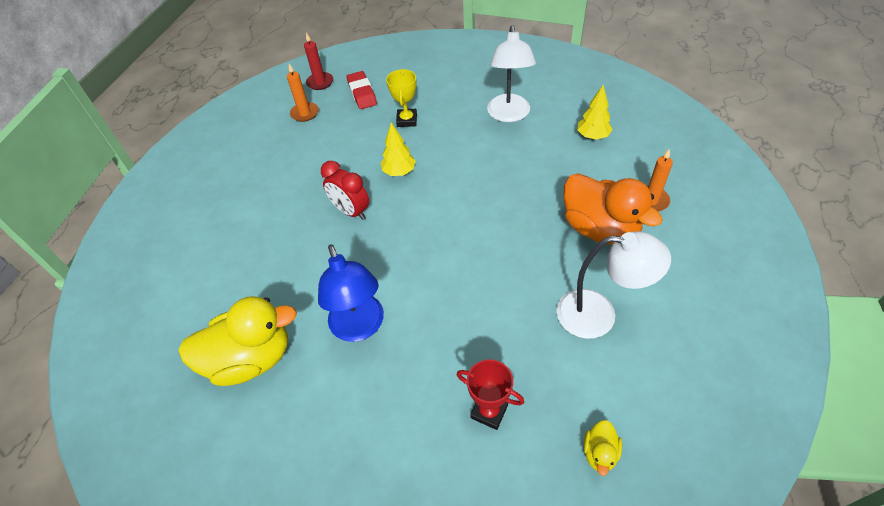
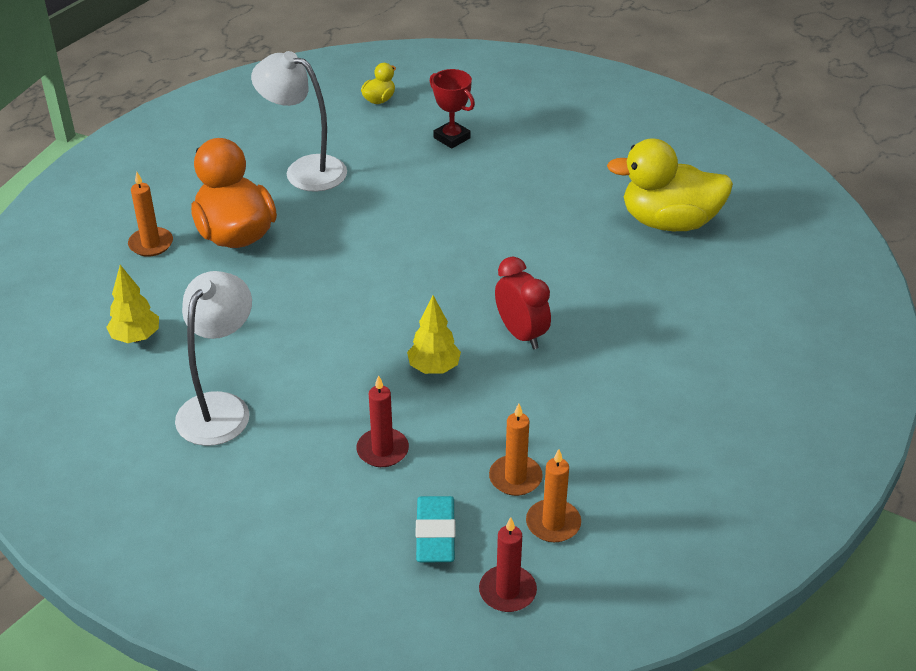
camera: 165 degrees left, 10 degrees down
(330, 127) = (515, 478): none -> orange candle
(360, 327) = (548, 218): blue lamp -> none
(362, 93) = (435, 534): red eraser -> turquoise eraser
(407, 120) = (382, 450): yellow trophy -> red candle

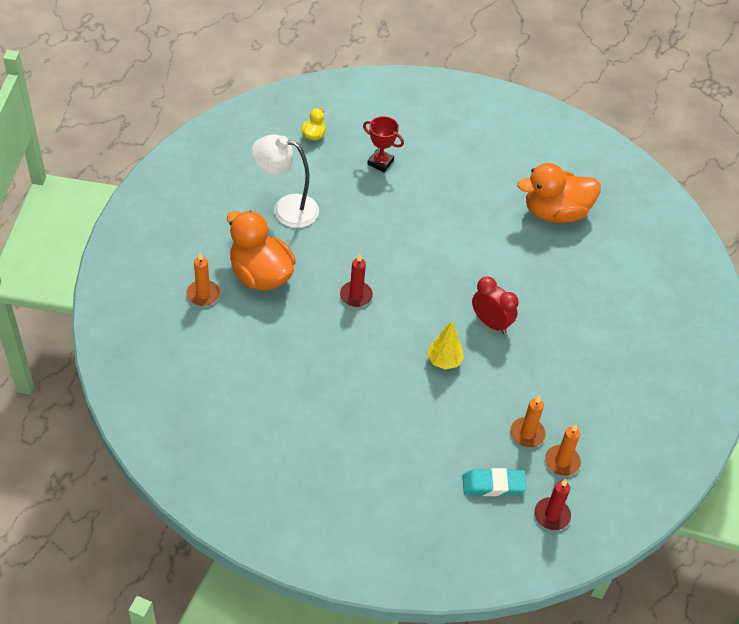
camera: 20 degrees left, 10 degrees up
(136, 337) = (230, 375): yellow tree -> none
(220, 407) = (314, 420): white lamp -> none
(382, 450) = (435, 431): red candle -> red candle (356, 295)
(435, 534) = (493, 485): turquoise eraser -> turquoise eraser turned 75 degrees counterclockwise
(669, 222) = (555, 212): yellow duck -> orange duck

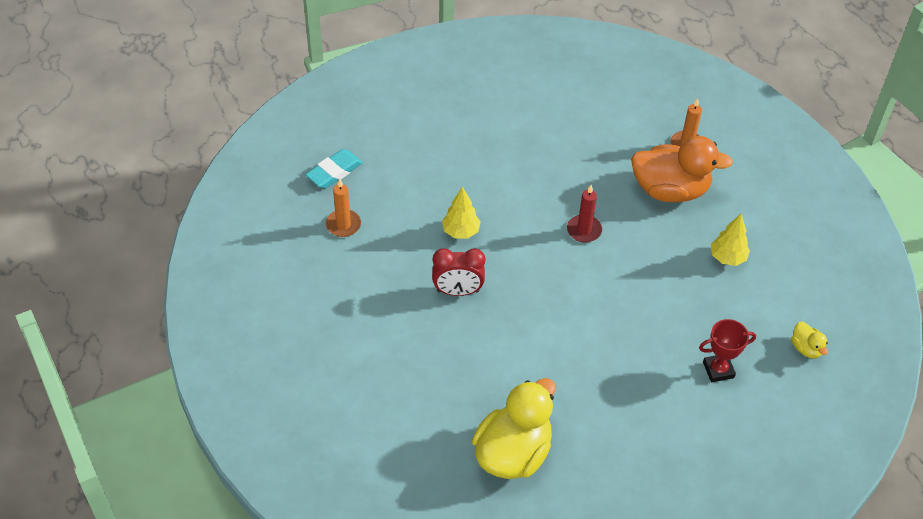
camera: 140 degrees right, 0 degrees up
(286, 209) = (727, 258): white lamp -> yellow tree
(552, 515) = (273, 182): red candle -> none
(555, 212) = (513, 453): orange duck -> yellow duck
(562, 462) = (298, 224): orange candle -> none

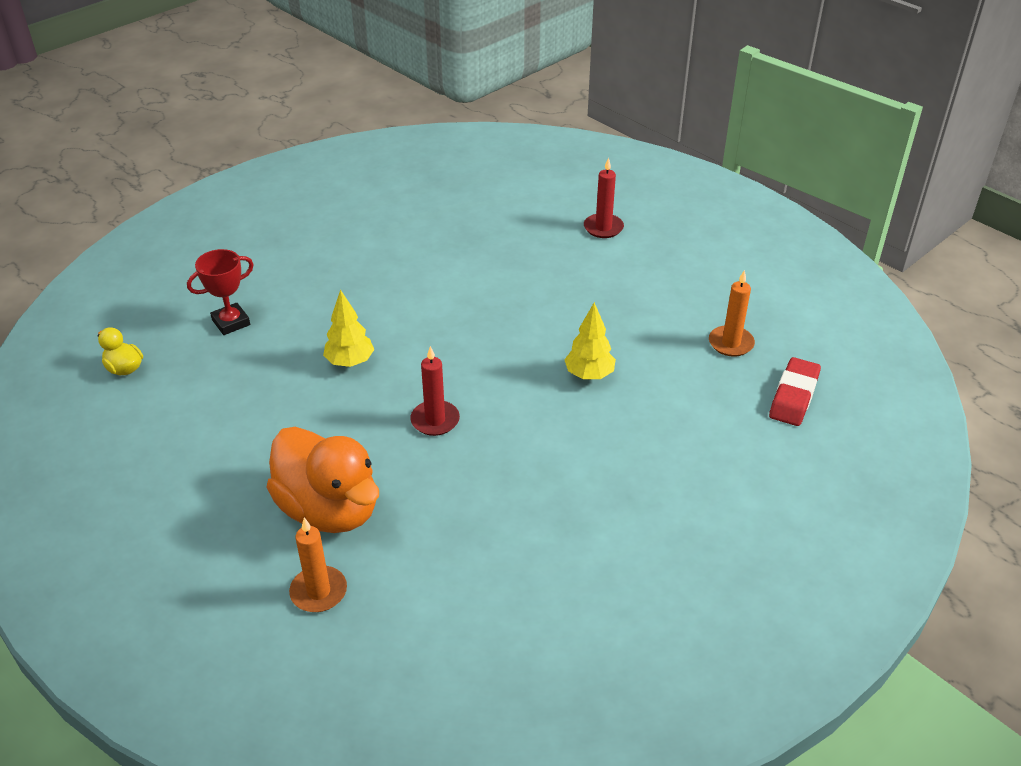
camera: 160 degrees right, 10 degrees down
(334, 172) = (793, 396): turquoise eraser -> red eraser
(362, 376) = (603, 228): none -> red candle
(458, 291) = (554, 316): red clock -> none
(513, 453) = (427, 213): yellow duck -> none
(670, 190) = (329, 509): orange duck -> orange duck turned 120 degrees counterclockwise
(727, 258) = (231, 441): yellow tree -> yellow tree (350, 362)

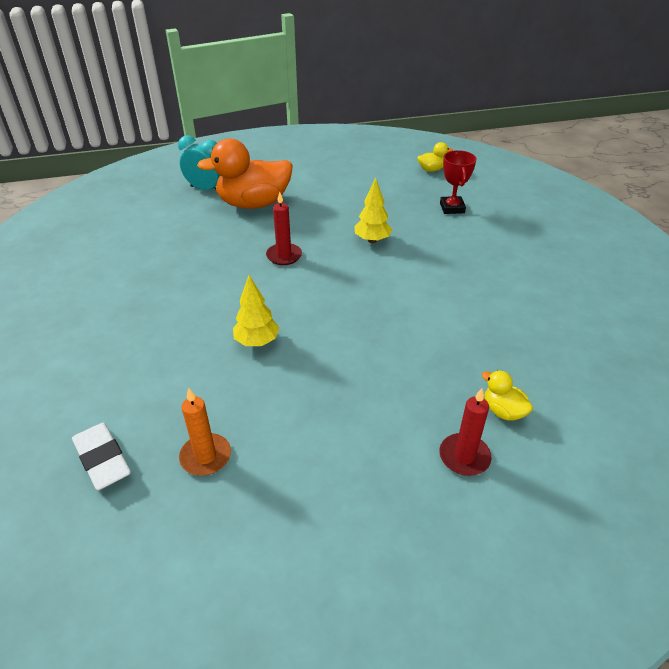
camera: 120 degrees right, 0 degrees up
(318, 591) = (206, 189): orange candle -> turquoise clock
(543, 221) = (503, 411): none -> yellow duck
(793, 396) = (103, 460): red eraser -> white eraser

